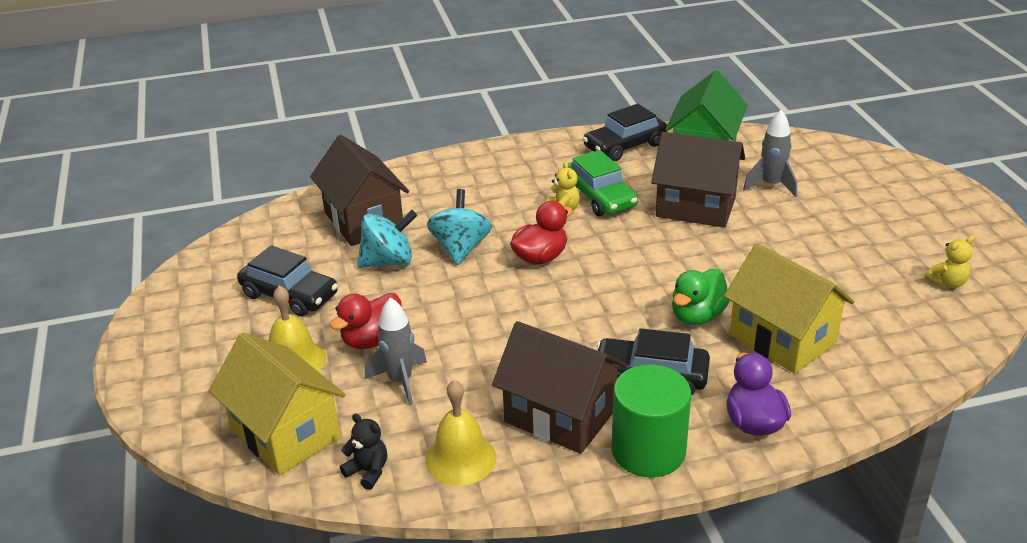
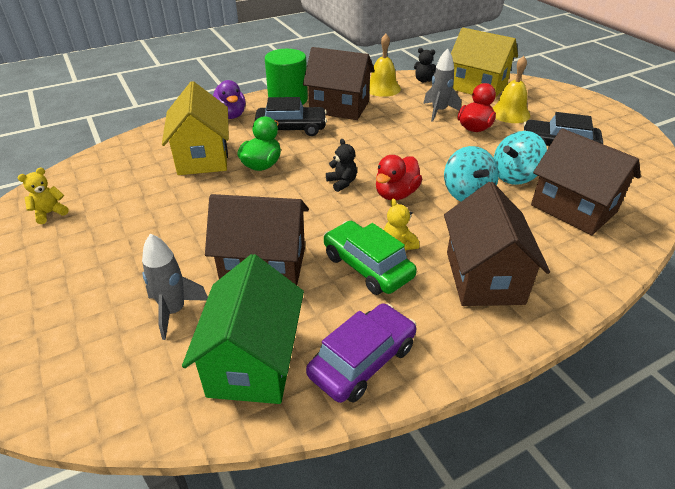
camera: 165 degrees right, 5 degrees up
(502, 179) = (484, 277): none -> brown house
(598, 278) = (342, 183): none -> black teddy bear
(625, 146) = (362, 360): black car -> purple car
(782, 339) = (203, 157): yellow house -> yellow house turned 45 degrees clockwise

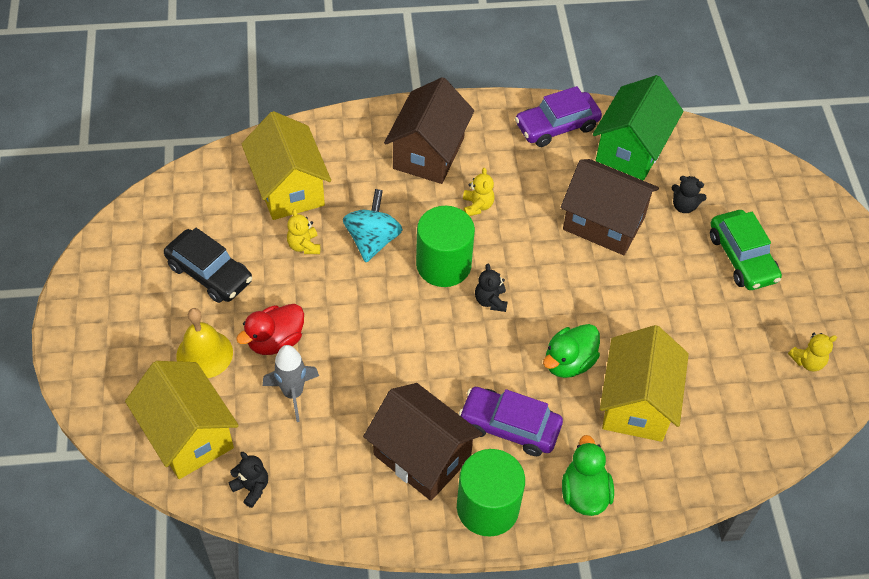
camera: 160 degrees left, 15 degrees up
(174, 311) = (684, 206): grey rocket -> black teddy bear
(230, 115) = (584, 493): purple duck -> green duck
(291, 128) = (509, 426): black car -> purple car
(367, 266) = (516, 194): green car -> green car (742, 257)
(382, 88) = (330, 488): yellow bell -> none
(396, 194) = (443, 265): red duck -> green cylinder
(514, 176) = (304, 246): turquoise spinning top -> yellow teddy bear
(573, 208) = (289, 188): brown house -> yellow house

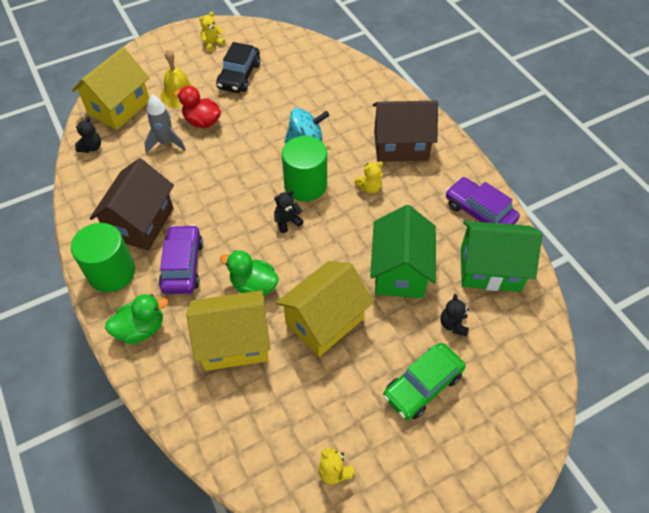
camera: 70 degrees right, 0 degrees up
(289, 188) = (325, 87): yellow house -> yellow house (324, 321)
(304, 246) = (283, 110): yellow teddy bear -> yellow teddy bear (212, 44)
(603, 223) = (400, 271): brown house -> green house

